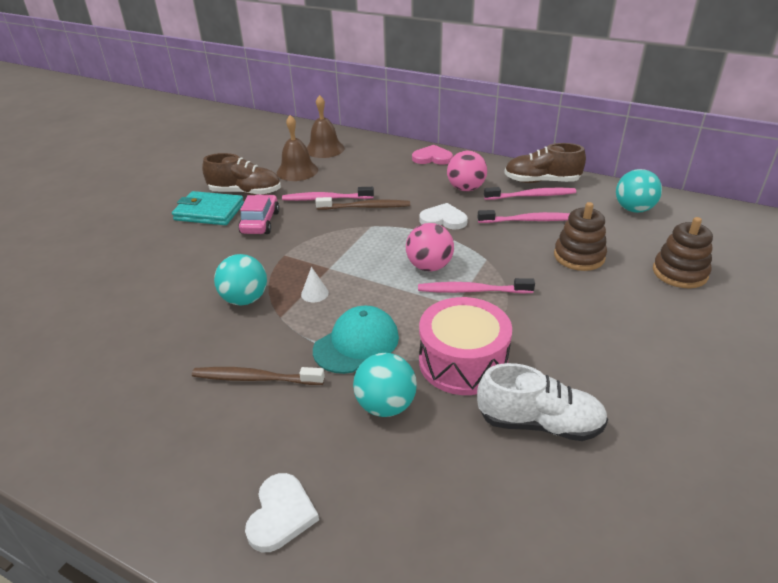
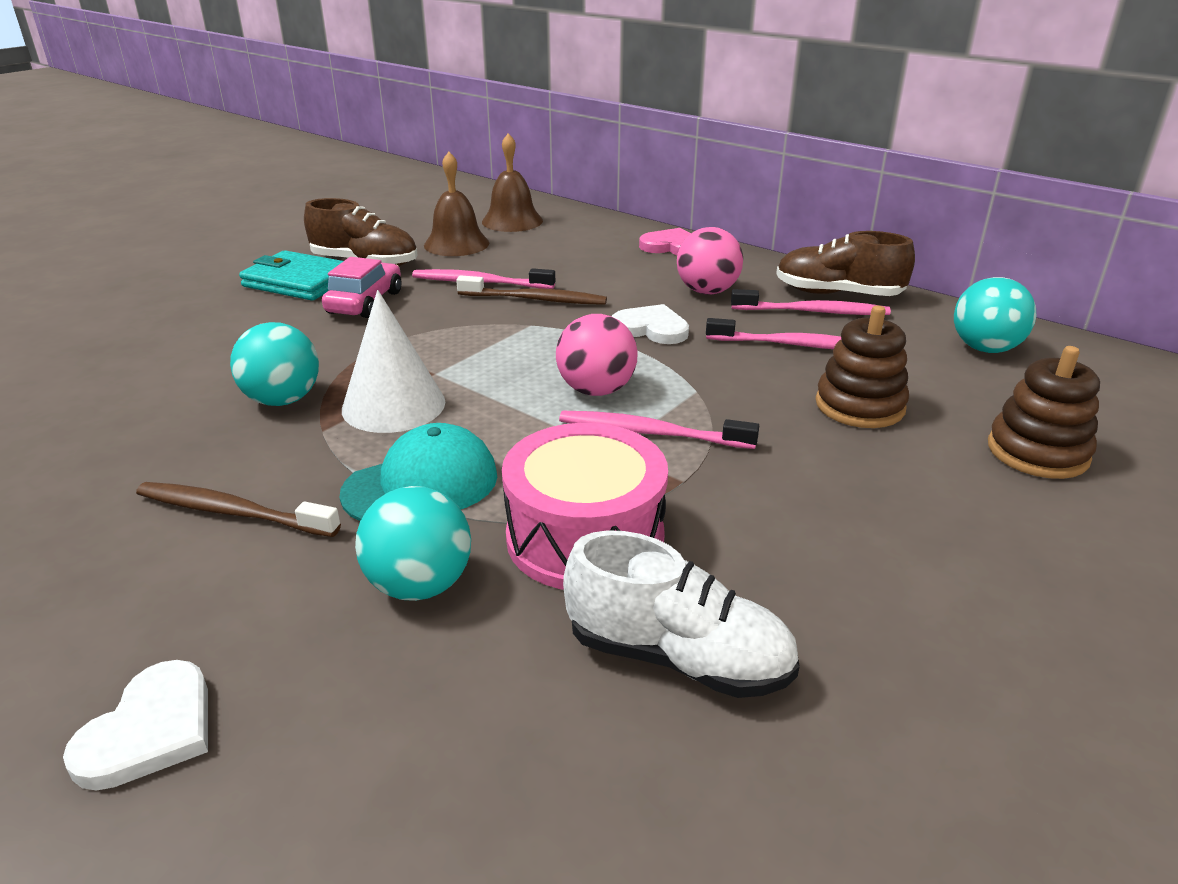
camera: 10 degrees right, 5 degrees down
(314, 293) = (393, 405): white cone -> white cone, size x2.24

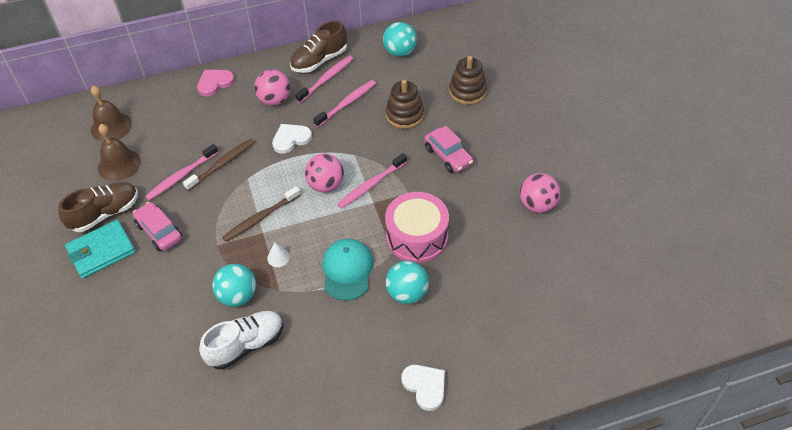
camera: 55 degrees left, 20 degrees up
(233, 512) = (318, 337): brown toothbrush -> brown toothbrush (261, 218)
(393, 405) = (278, 257): white cone -> white cone, size x0.45
(677, 657) = (487, 243): white shoe -> white shoe (246, 345)
(842, 493) = (448, 156): none -> pink car
(901, 705) = (537, 205): none -> pink ball

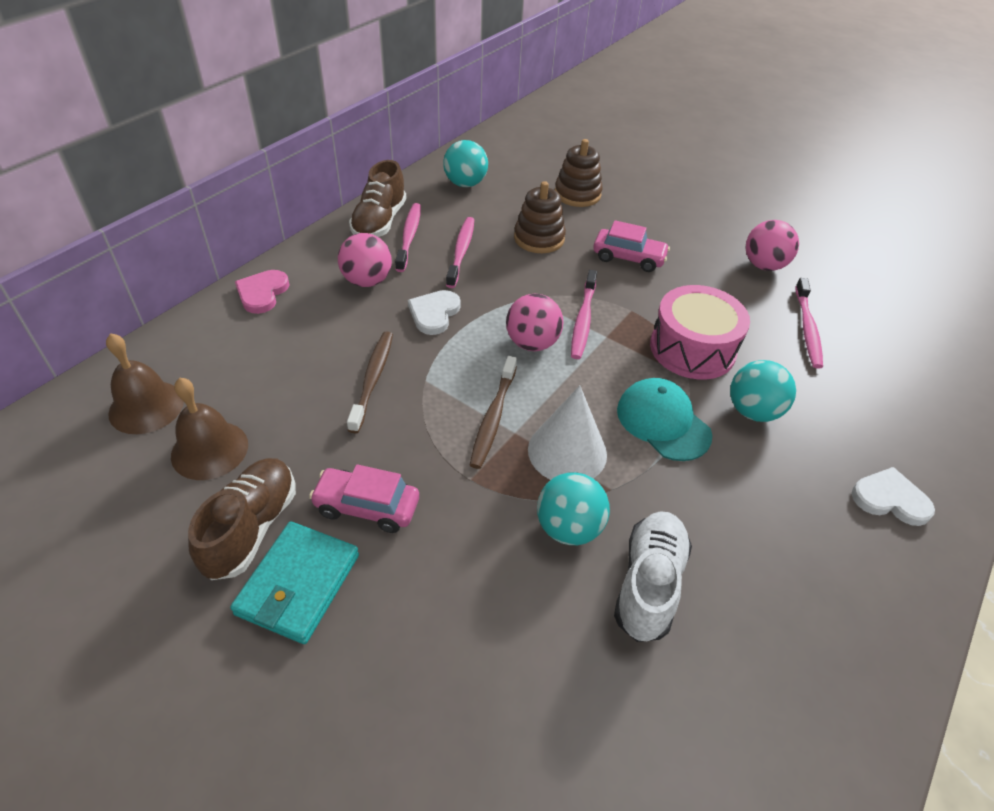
camera: 40 degrees left, 5 degrees down
(181, 176) = (327, 420): pink toothbrush -> pink toothbrush (807, 328)
(278, 257) = (567, 451): white cone -> white cone, size x2.24

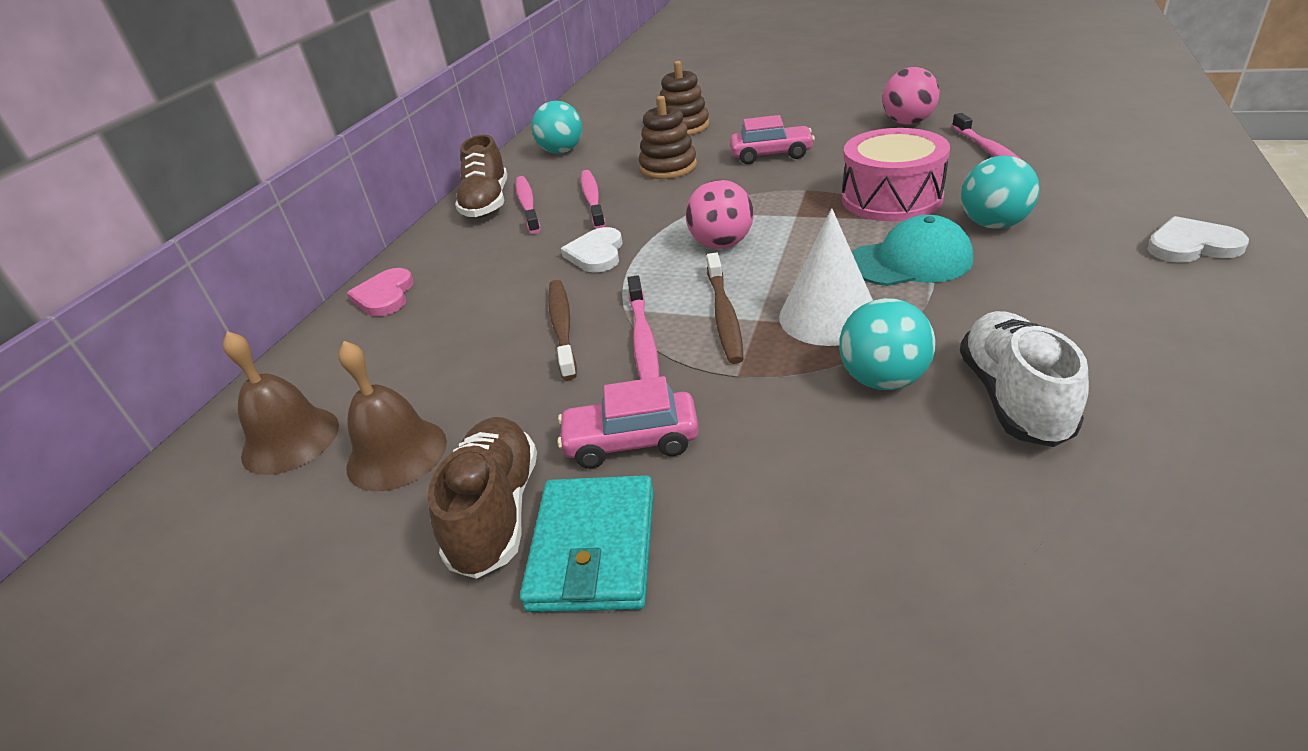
camera: 10 degrees left, 10 degrees down
(367, 281) = (503, 251): pink ball -> none
(583, 320) = (761, 211): pink toothbrush -> pink toothbrush (643, 340)
(663, 422) = (910, 261): turquoise cap -> turquoise cap turned 135 degrees clockwise

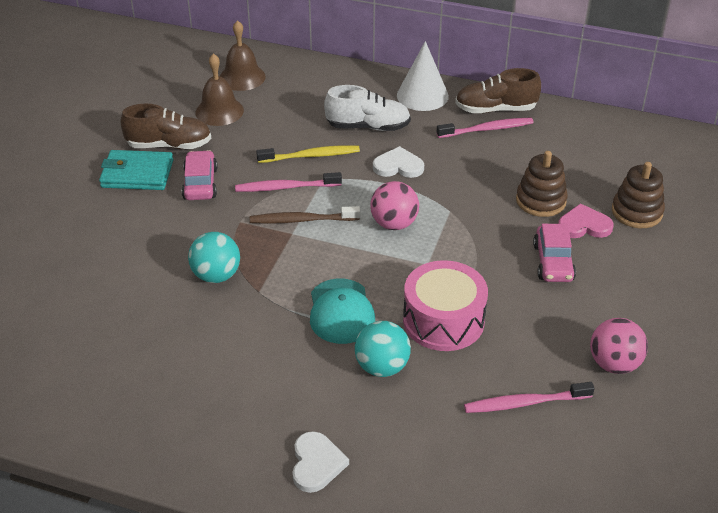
camera: 85 degrees right, 5 degrees up
(385, 296) = (371, 83): pink heart -> pink heart (584, 225)
(561, 151) = (593, 140): turquoise ball -> none
(562, 327) = (310, 156): brown toothbrush -> yellow toothbrush
(592, 200) = (487, 161): pink toothbrush -> none
(828, 316) = (285, 263): white cone -> white cone (422, 95)
(1013, 398) = (183, 321): white shoe -> white shoe (368, 127)

